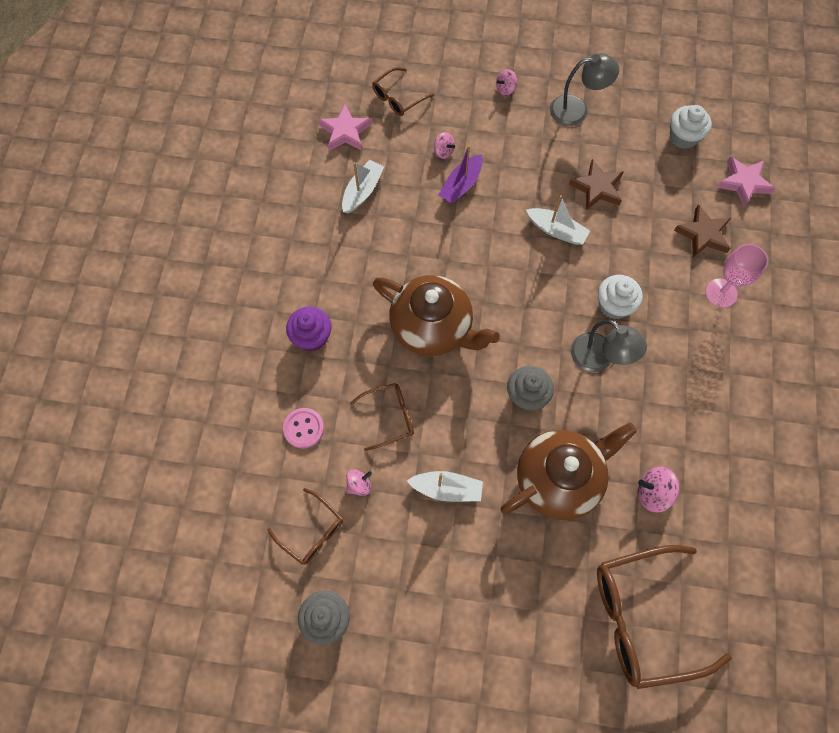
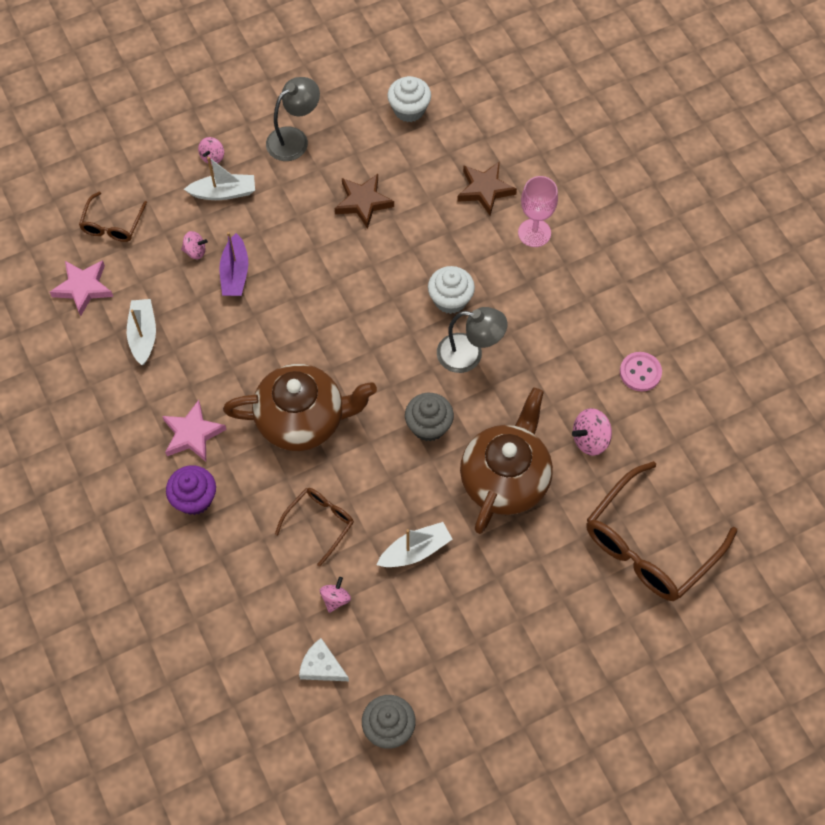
camera: 35 degrees left, 5 degrees down
(303, 428) = (248, 584): pink button -> pink button (640, 372)
(311, 531) = (321, 666): brown glasses -> white cheese
(556, 230) = (353, 263): white boat -> white boat (224, 192)
(743, 183) = (489, 122): pink star -> pink star (192, 434)

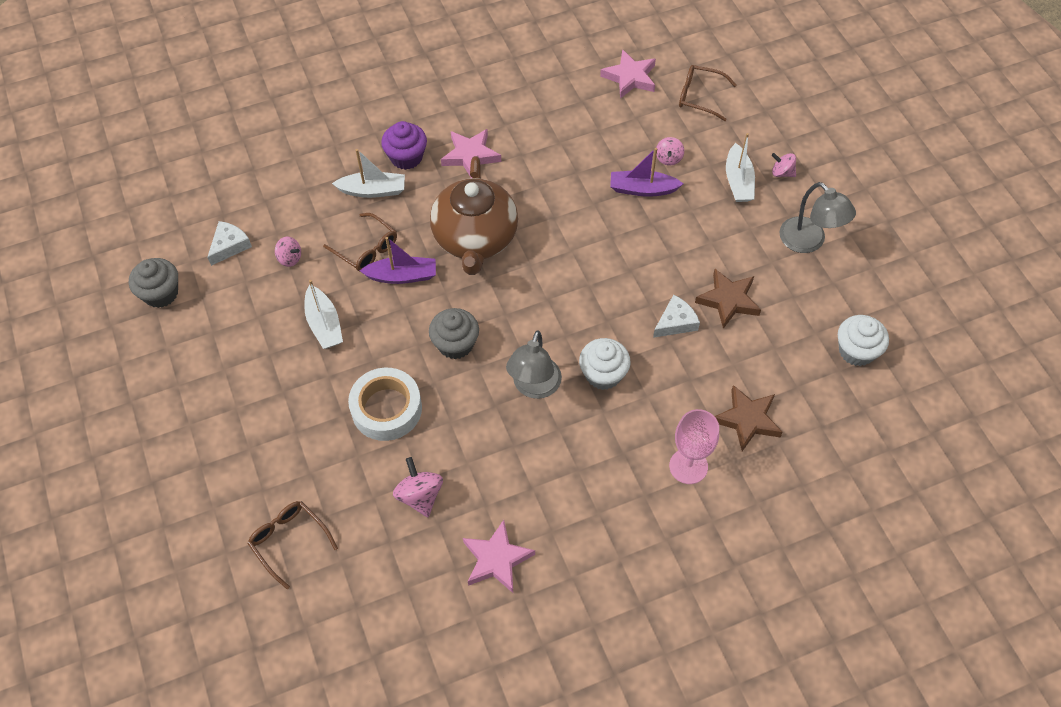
camera: 95 degrees right, 5 degrees down
(143, 335) = (577, 120): white boat -> white boat (373, 190)
(352, 484) = (402, 276): none -> purple boat
(390, 243) = (676, 322): none -> white cheese
(505, 479) = (386, 409): brown teapot -> white tape
(640, 372) = (497, 559): pink button -> pink star
(650, 544) = (289, 541): brown glasses -> brown glasses, size x0.52

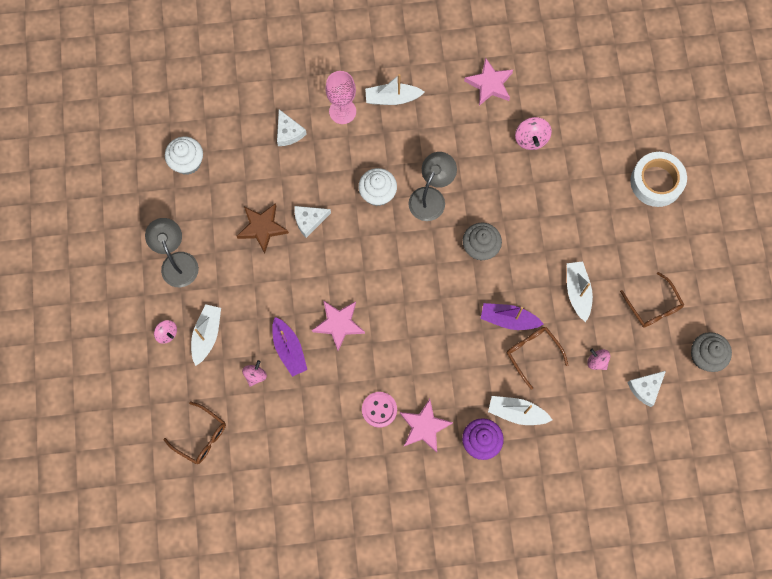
camera: 165 degrees left, 15 degrees up
(289, 541) = (624, 131): brown glasses -> brown glasses (653, 306)
(386, 409) = (542, 209): white tape -> white tape (656, 182)
(475, 239) = (442, 338): brown teapot -> none
(524, 159) = (379, 409): none -> pink button
(627, 502) = (392, 98): none -> white boat
(630, 77) = (254, 478): pink star -> pink star (338, 324)
(642, 189) = (289, 349): purple boat -> purple boat turned 45 degrees clockwise
(747, 420) = (288, 132): brown star -> white cheese

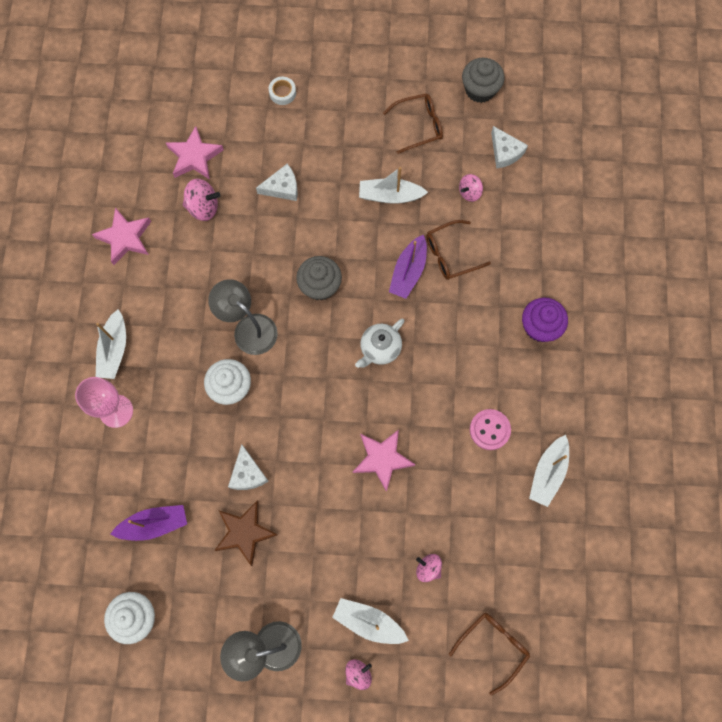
camera: 80 degrees left, 0 degrees up
(288, 132) = (127, 481): white cheese -> white cheese (282, 187)
(289, 349) = (403, 522): purple boat -> purple boat (154, 524)
(424, 427) = (516, 383): pink star -> pink star (194, 157)
(433, 306) = (380, 348): none -> white teapot
(516, 412) = (513, 283): white boat -> white boat (548, 473)
(656, 182) = (282, 93): white tape -> white tape, size x0.47

